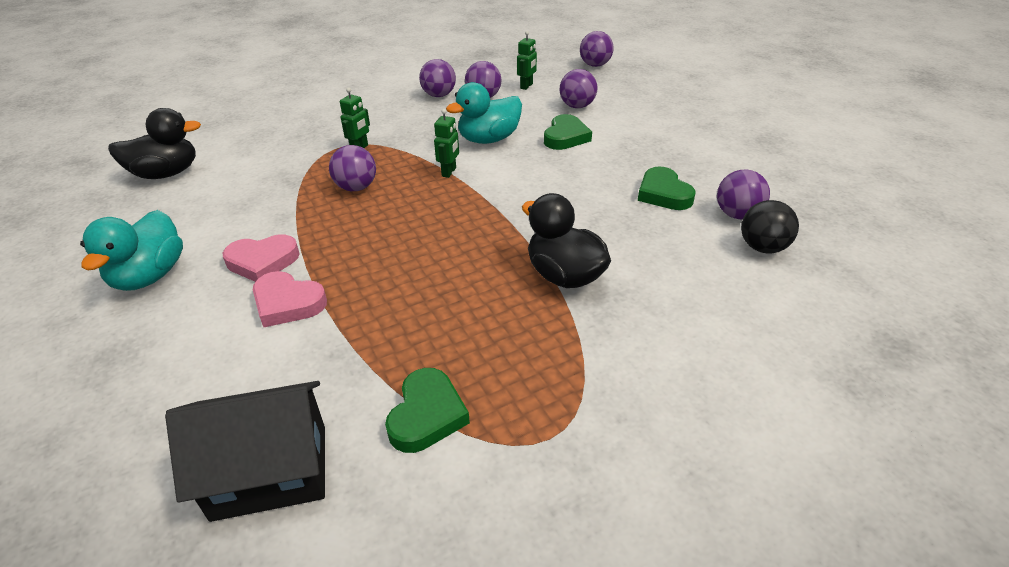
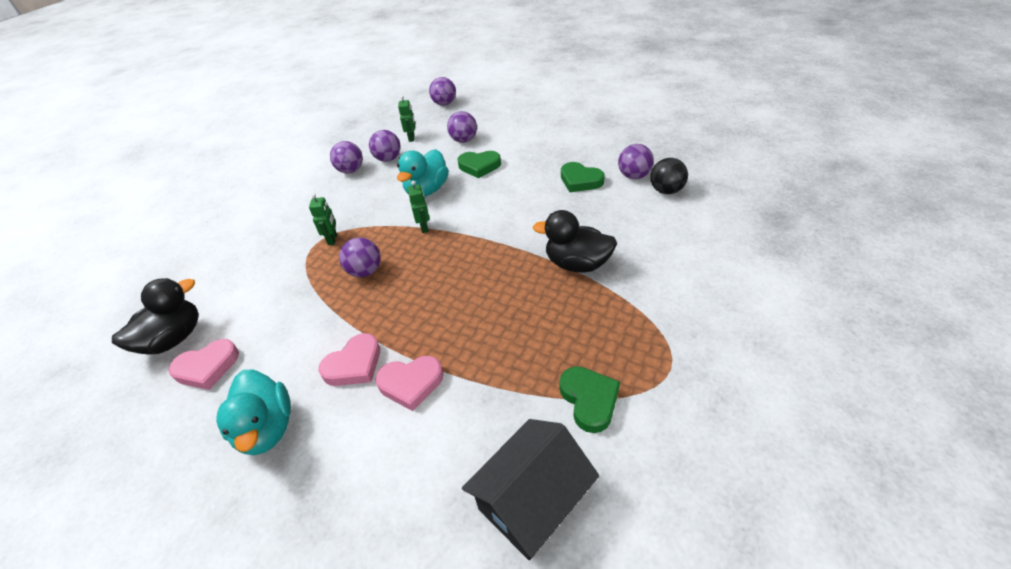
camera: 30 degrees left, 5 degrees up
(163, 207) = (207, 367): none -> pink heart
(565, 137) = (479, 166): green heart -> green heart turned 105 degrees clockwise

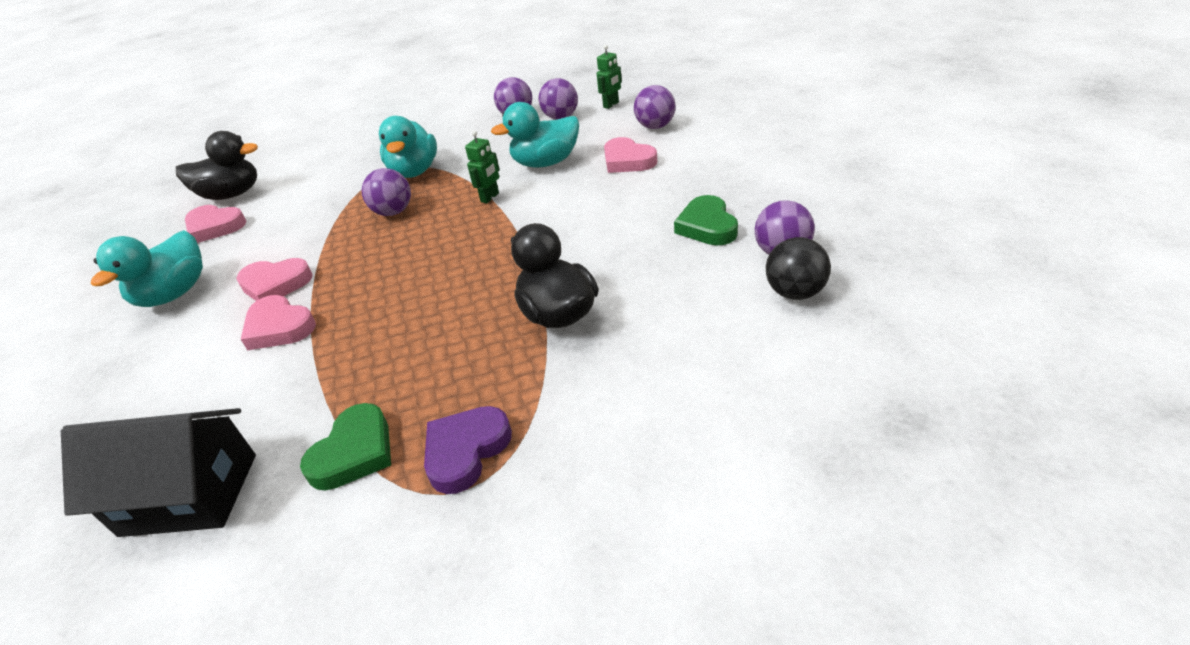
camera: 45 degrees right, 5 degrees down
(332, 239) = (414, 171): green robot -> turquoise duck
(444, 104) = (696, 80): purple ball -> none
(479, 166) = (627, 161): green heart -> pink heart
(643, 353) = (466, 451): none -> purple heart

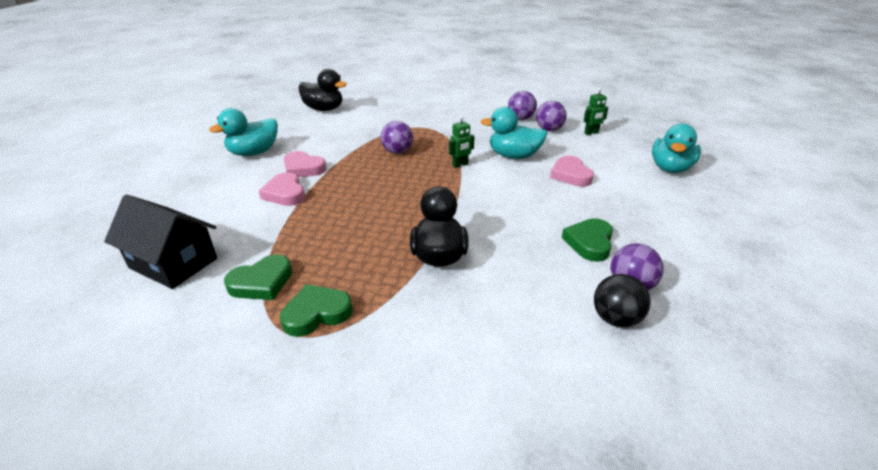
camera: 25 degrees right, 5 degrees down
(215, 227) = (301, 124): pink heart -> none
(414, 171) = (429, 132): turquoise duck -> turquoise duck (670, 168)
(466, 451) = (316, 313): purple heart -> green heart
(655, 126) = (611, 159): purple ball -> none

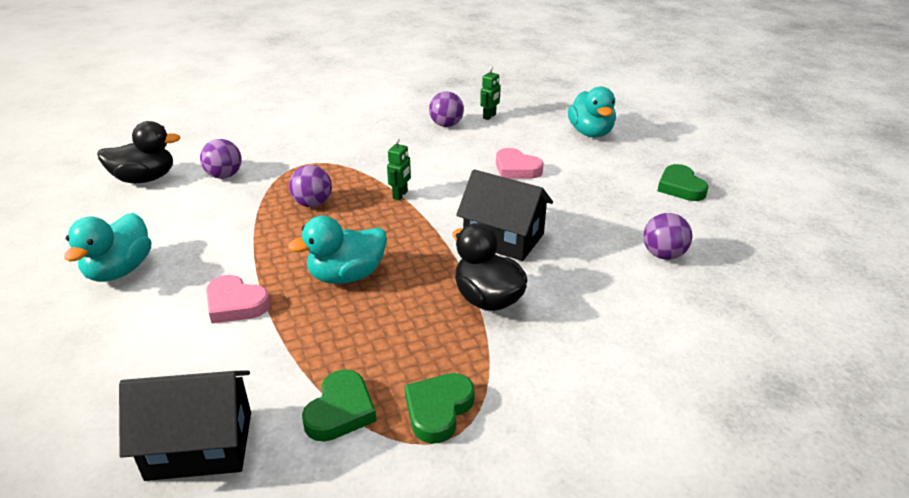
camera: 35 degrees left, 0 degrees up
(303, 168) = (219, 265): pink heart -> none
(501, 219) = (503, 238): none -> black house
(514, 156) = (443, 166): turquoise duck -> turquoise duck (347, 276)
(520, 119) = (404, 120): purple ball -> purple ball (224, 176)
(589, 242) = (597, 230): green heart -> green heart (680, 187)
(616, 319) = (679, 287): black ball -> none

